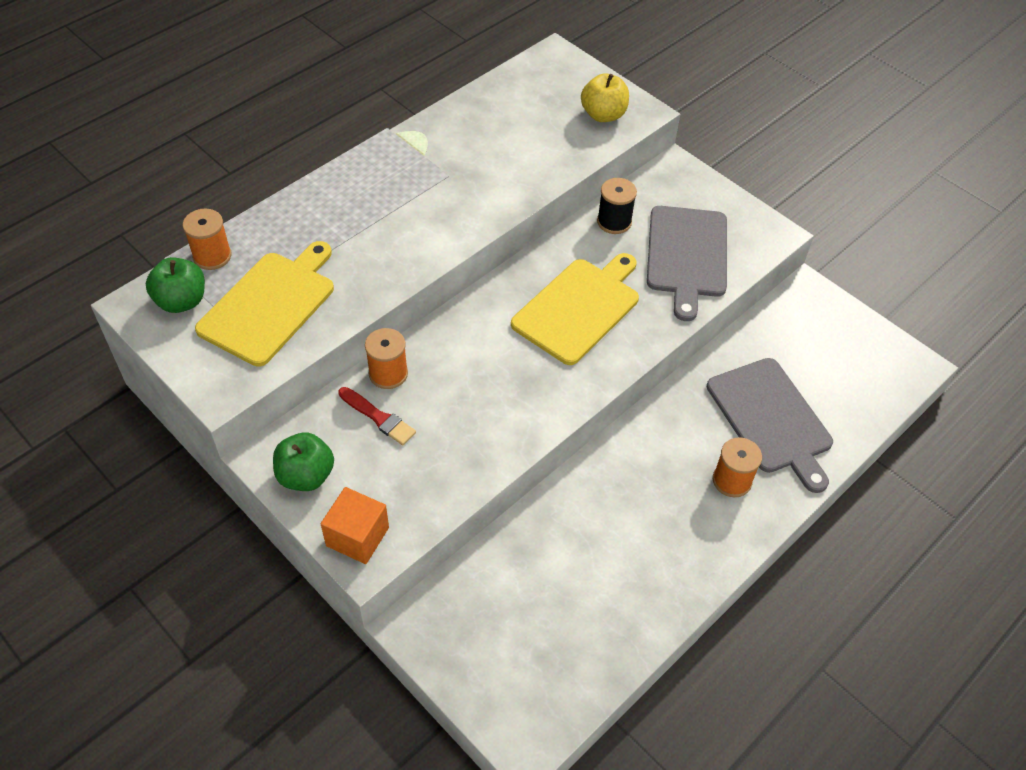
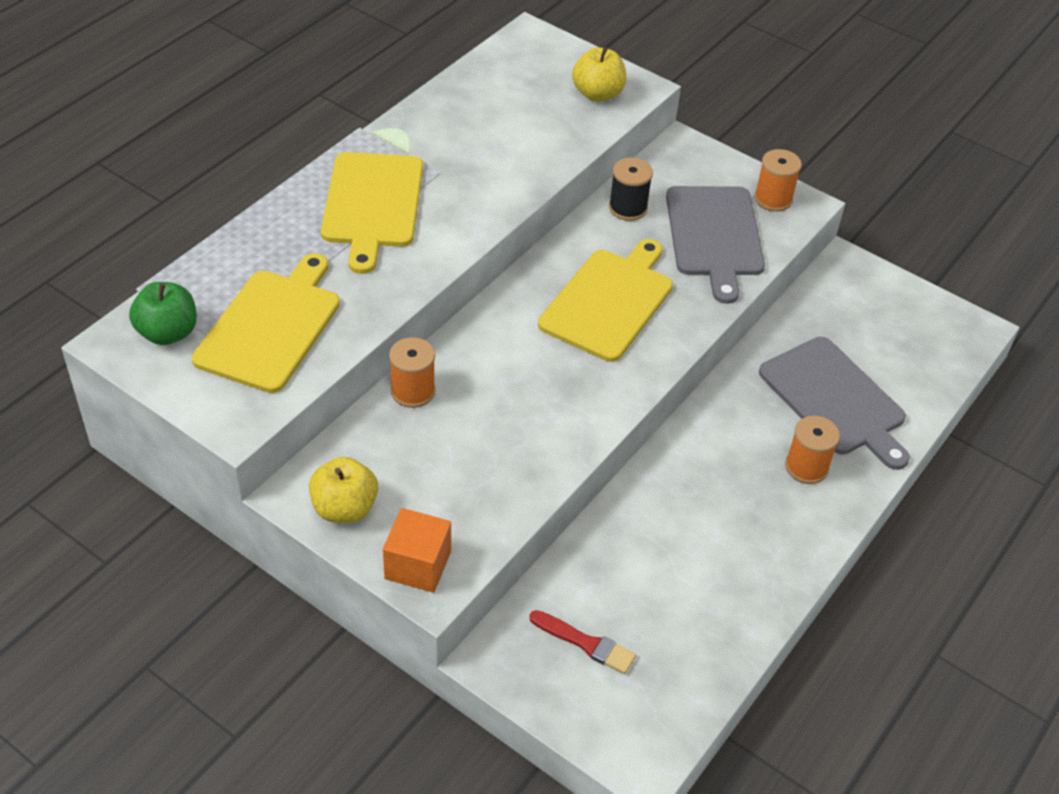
camera: 10 degrees left, 5 degrees down
(212, 256) = (191, 281): orange spool -> orange spool (773, 199)
(306, 476) = (345, 508): green apple -> yellow apple
(378, 417) = (412, 438): red brush -> red brush (585, 643)
(382, 200) = (372, 204): none -> yellow cutting board

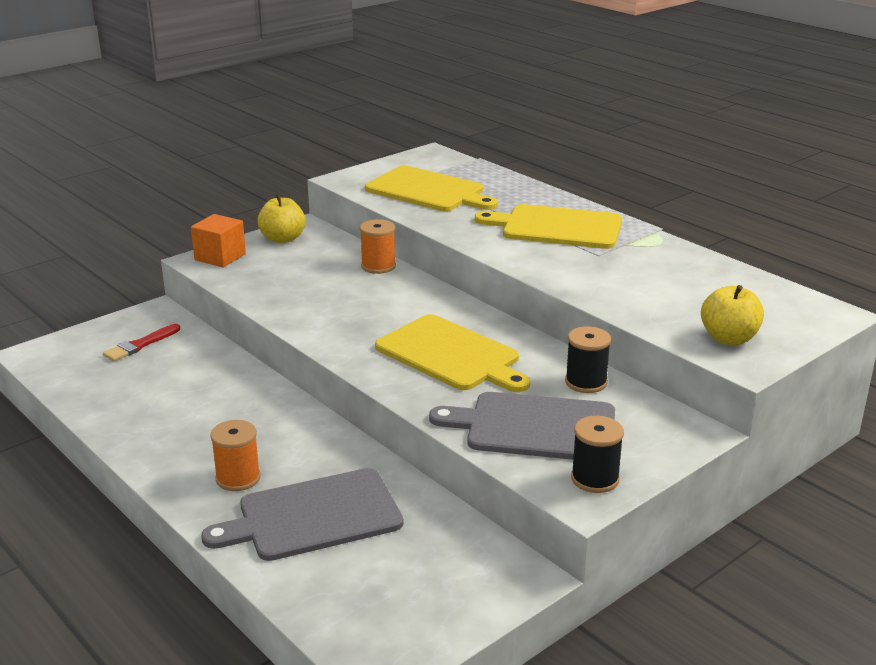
camera: 105 degrees right, 20 degrees down
(168, 333) = (434, 165): green apple -> none
(773, 199) = (595, 479): orange spool -> black spool

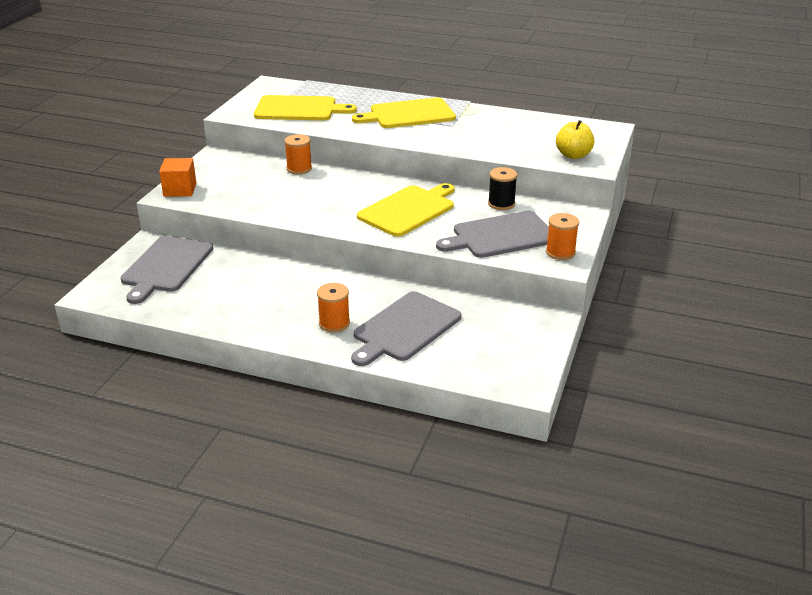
camera: 30 degrees left, 5 degrees up
(140, 345) = (166, 266): red brush -> grey cutting board
(283, 239) = (210, 167): yellow apple -> none
(451, 355) = (408, 210): yellow cutting board -> yellow cutting board turned 60 degrees counterclockwise
(595, 479) = (560, 252): black spool -> orange spool

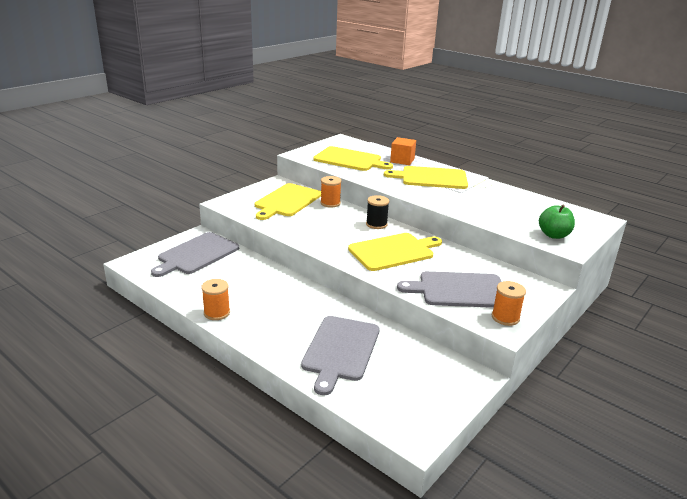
camera: 20 degrees right, 5 degrees down
(180, 190) = (235, 201): orange cube -> orange cube (402, 160)
(245, 177) = (287, 201): none -> yellow cutting board
(334, 323) = (286, 330): orange spool -> orange spool (217, 313)
(405, 328) = (340, 350): grey cutting board -> grey cutting board turned 45 degrees counterclockwise
(501, 204) = (475, 263): black spool -> black spool (376, 224)
(573, 155) = (553, 235): yellow apple -> green apple

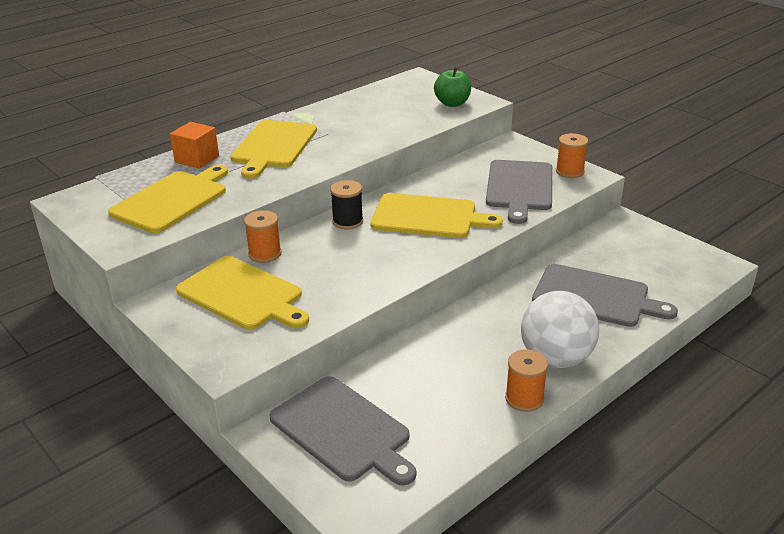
camera: 80 degrees left, 5 degrees up
(259, 327) = (556, 358): none -> white ball
(393, 251) = (428, 217): yellow cutting board -> yellow cutting board turned 120 degrees clockwise

